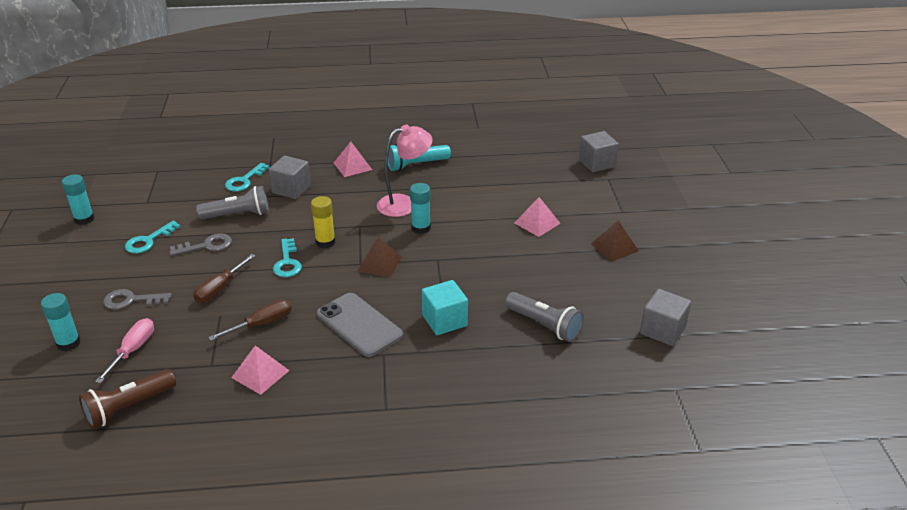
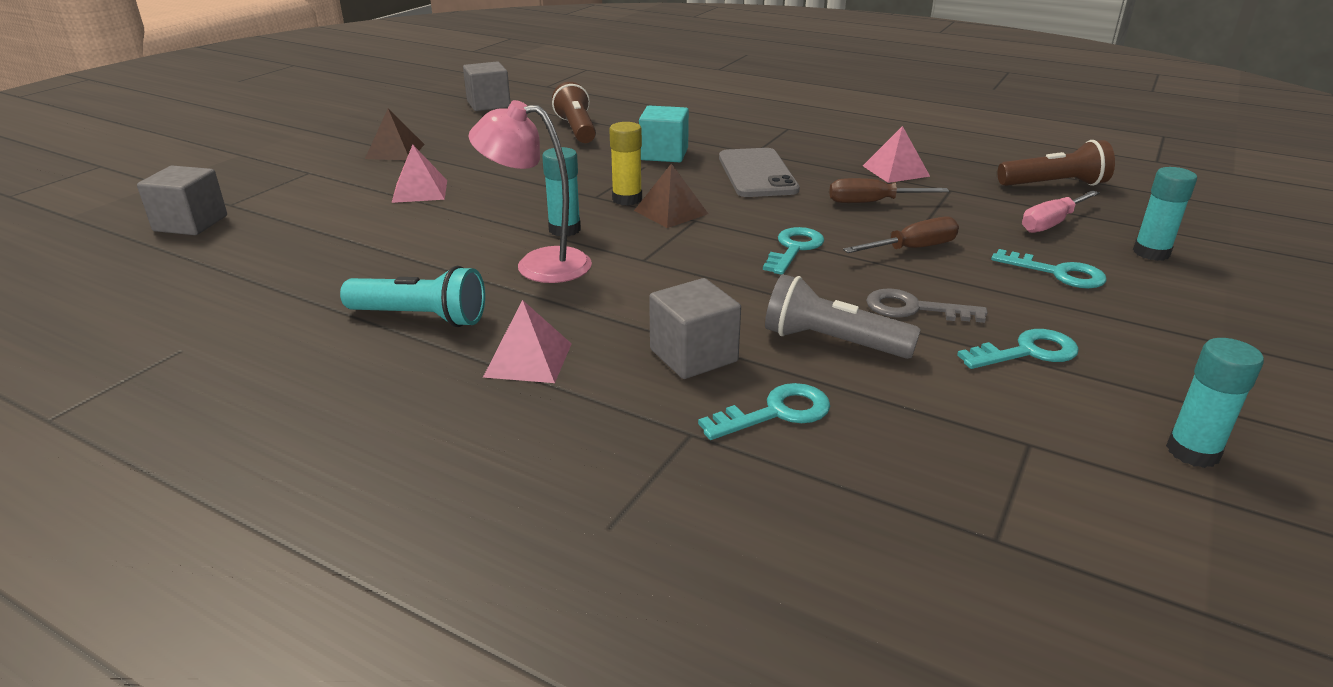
camera: 145 degrees left, 5 degrees down
(131, 300) = (1057, 273): grey key -> turquoise key
(325, 242) = (716, 255): yellow glue stick -> yellow glue stick (627, 199)
(544, 325) = (576, 129): grey flashlight -> brown flashlight

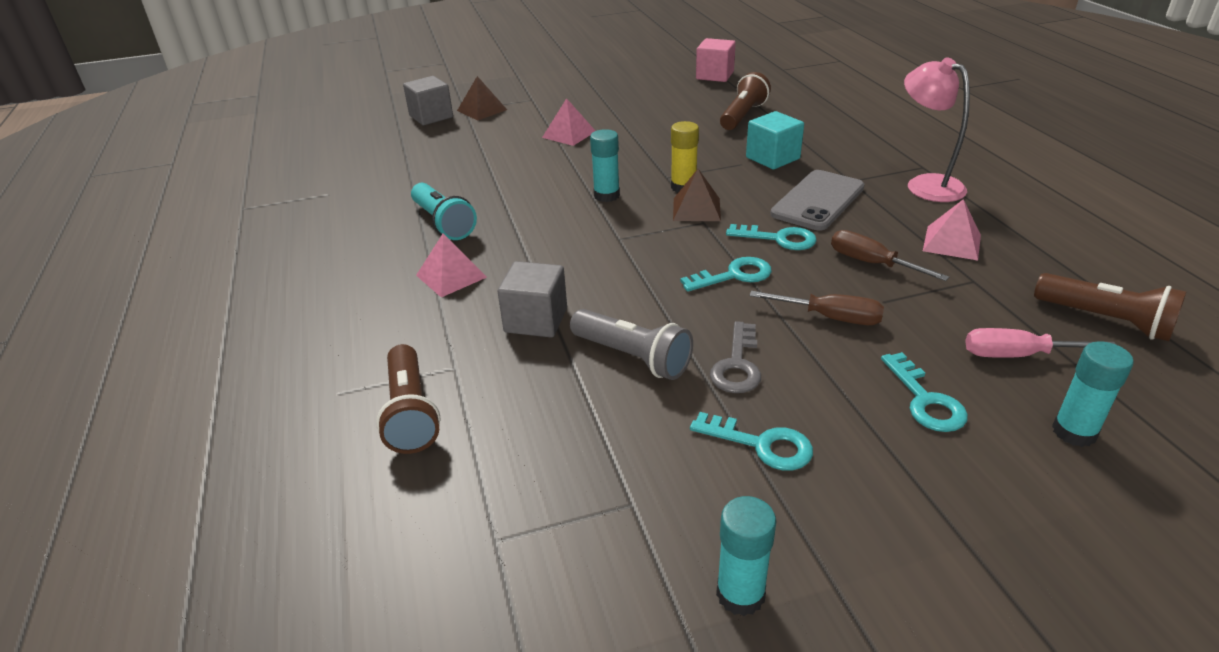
camera: 45 degrees right, 5 degrees up
(395, 151) = (599, 98): brown pyramid -> brown pyramid (482, 110)
(488, 104) = (714, 75): grey cube -> pink cube
(538, 264) = (552, 215): pink lamp -> pink lamp (925, 184)
(726, 495) = (411, 413): none -> brown flashlight
(776, 413) = (517, 383): turquoise key -> turquoise key (778, 239)
(832, 342) = (633, 357): grey flashlight -> grey flashlight turned 150 degrees clockwise
(914, 309) = (737, 365): grey key -> grey key turned 135 degrees counterclockwise

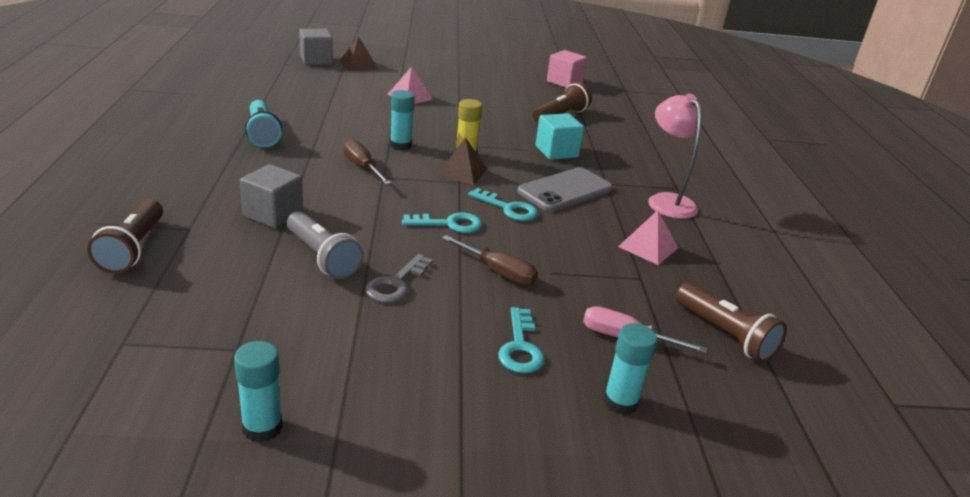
camera: 10 degrees right, 5 degrees down
(451, 276) = (237, 170): pink pyramid -> none
(761, 444) = (365, 340): turquoise key -> none
(872, 263) = (567, 244): brown screwdriver -> brown screwdriver (363, 168)

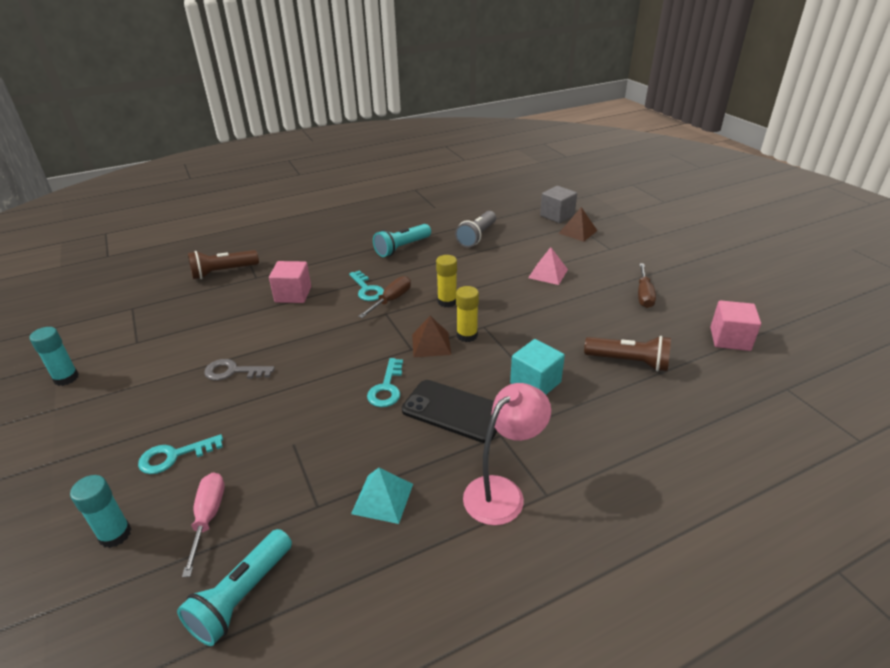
camera: 70 degrees right, 5 degrees up
(273, 214) = (293, 294): grey cube -> pink cube
(322, 257) = (250, 331): grey flashlight -> grey flashlight (477, 236)
(400, 145) = (447, 302): turquoise glue stick -> yellow glue stick
(449, 224) = (334, 366): turquoise key -> turquoise key (367, 289)
(498, 272) = (276, 413): brown screwdriver -> brown screwdriver (644, 295)
(565, 190) = (454, 411): grey phone -> black phone
(648, 247) = (382, 498): pink pyramid -> turquoise pyramid
(725, 335) = (241, 596): brown flashlight -> turquoise flashlight

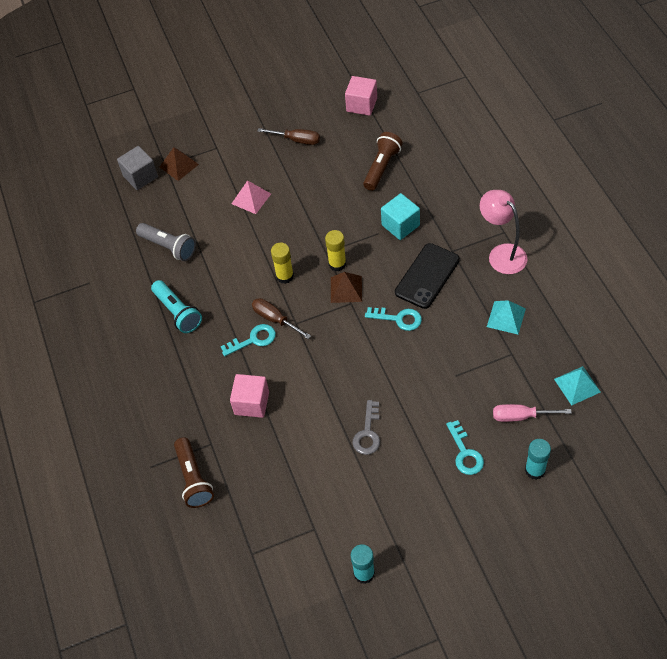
camera: 80 degrees left, 20 degrees up
(241, 596) = (577, 385): turquoise flashlight -> turquoise pyramid

